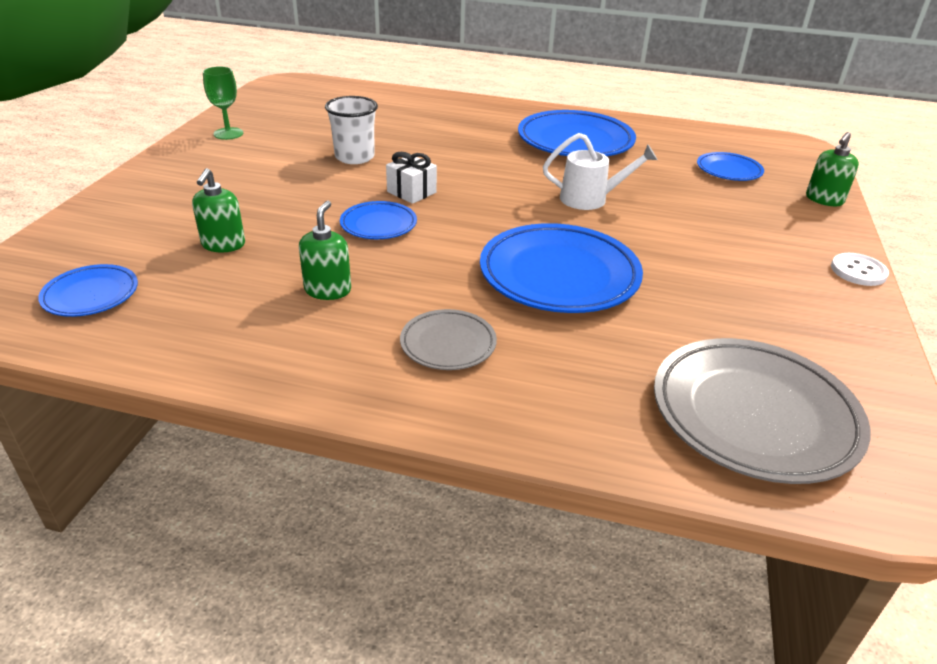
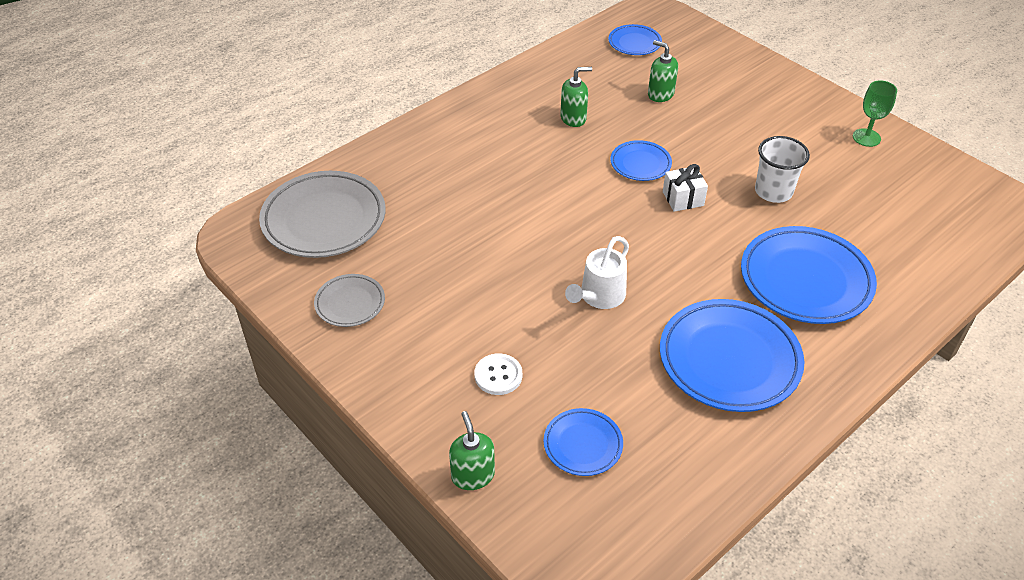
camera: 125 degrees right, 10 degrees up
(328, 290) = (573, 118): green soap dispenser -> green soap dispenser turned 60 degrees counterclockwise
(448, 344) = (482, 142): grey plate -> grey plate (350, 303)
(559, 275) = (507, 217): blue plate -> blue plate (805, 280)
(858, 271) = (368, 387): white button -> white button (498, 375)

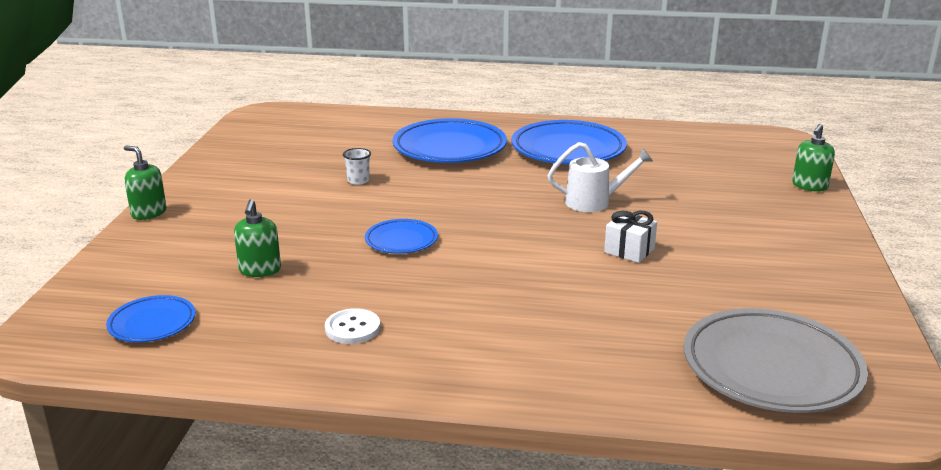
camera: 130 degrees left, 20 degrees down
(350, 303) = (811, 294): grey plate -> none
(498, 375) = (732, 207): white button -> white button (352, 328)
(573, 118) = (372, 301): green soap dispenser -> green soap dispenser (148, 213)
(582, 445) = (718, 166): blue plate -> none
(683, 199) = (423, 209): white gift -> white gift (629, 250)
(773, 191) = (358, 180): white cup -> white cup, size x0.57
(866, 137) = (224, 167): green goblet -> none

